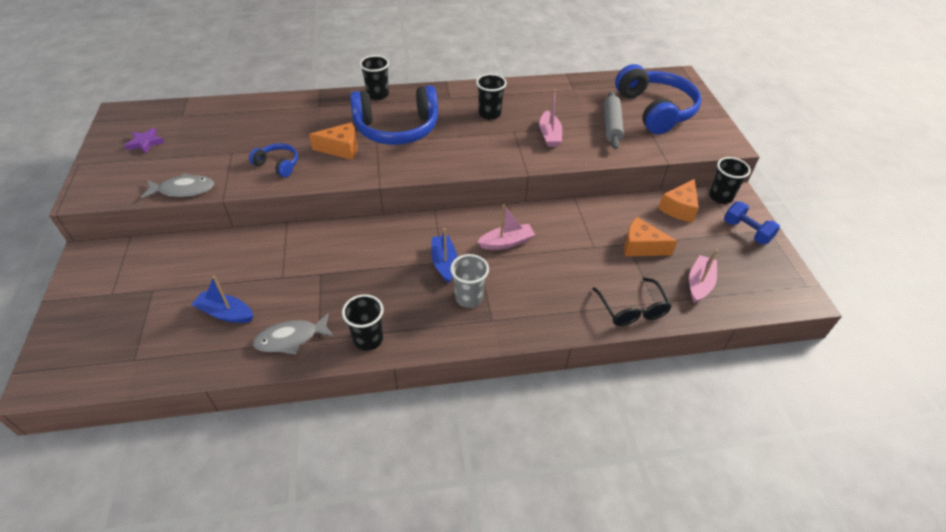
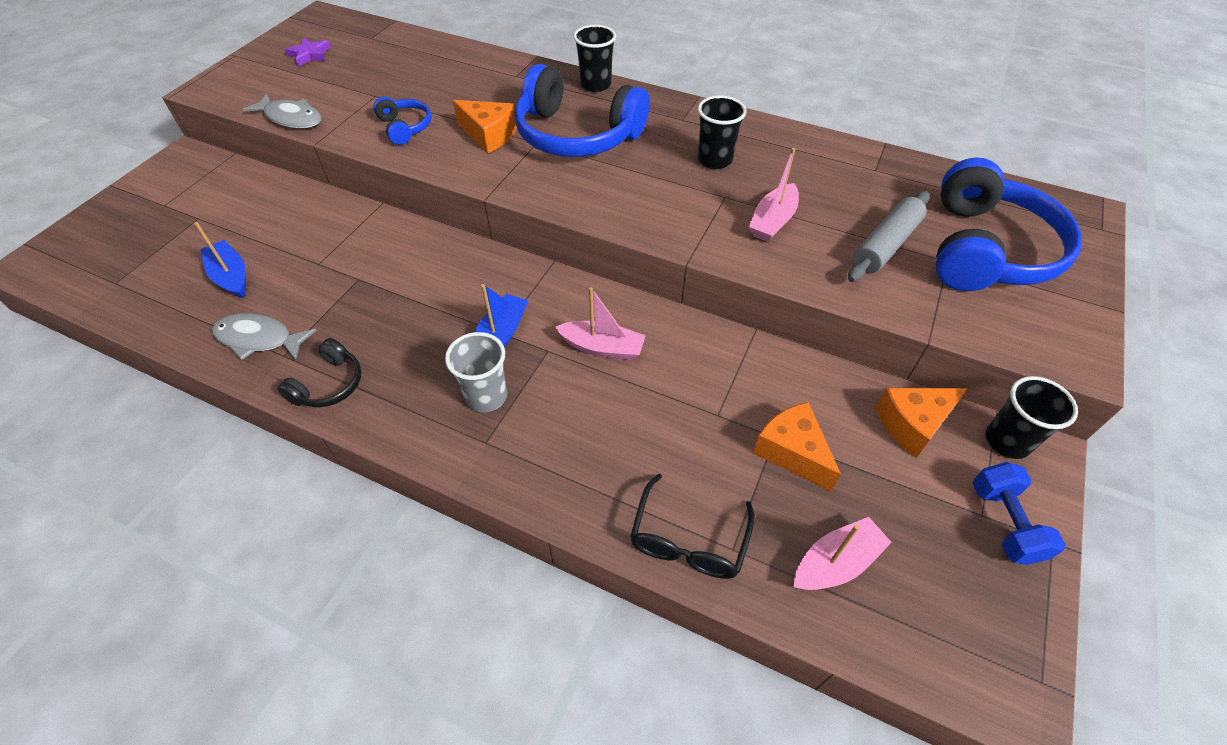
camera: 35 degrees right, 5 degrees up
(368, 339) = (329, 384): black cup -> black headphones

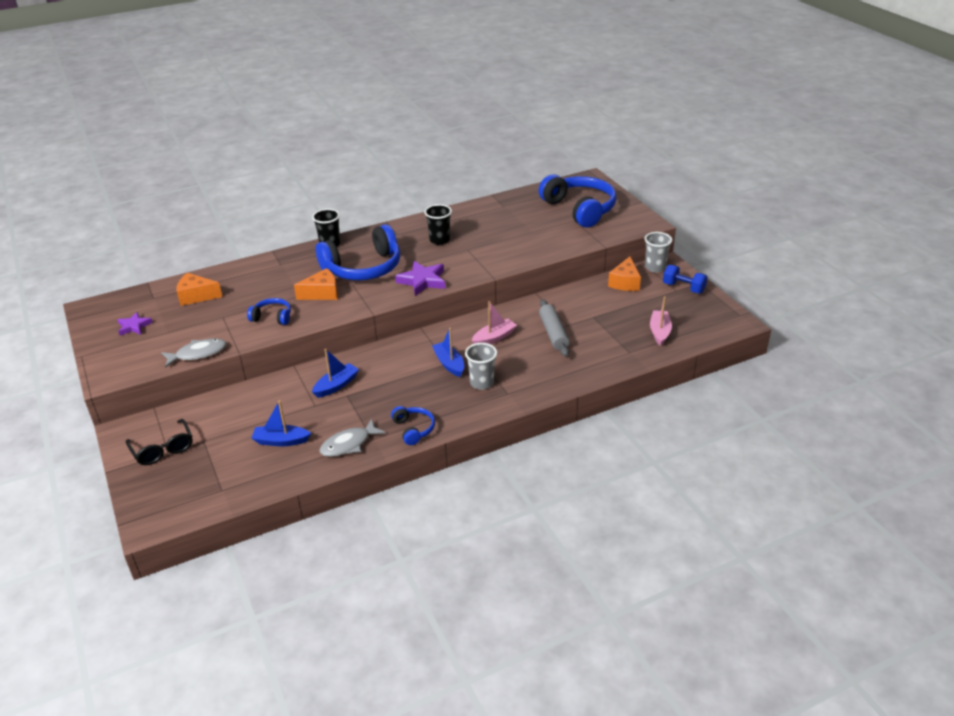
camera: 50 degrees left, 15 degrees down
(329, 384) = (413, 429): black headphones -> blue headphones
(370, 258) = (336, 385): none -> blue boat
(604, 198) = (422, 281): none -> purple star
(688, 540) = (615, 361): black glasses -> black glasses (163, 449)
(772, 221) = (499, 246): pink boat -> none
(792, 452) = (605, 316): orange cheese -> orange cheese (196, 296)
(885, 245) = (548, 228): grey rolling pin -> grey rolling pin (553, 333)
(1007, 441) = (655, 267): black cup -> grey cup

